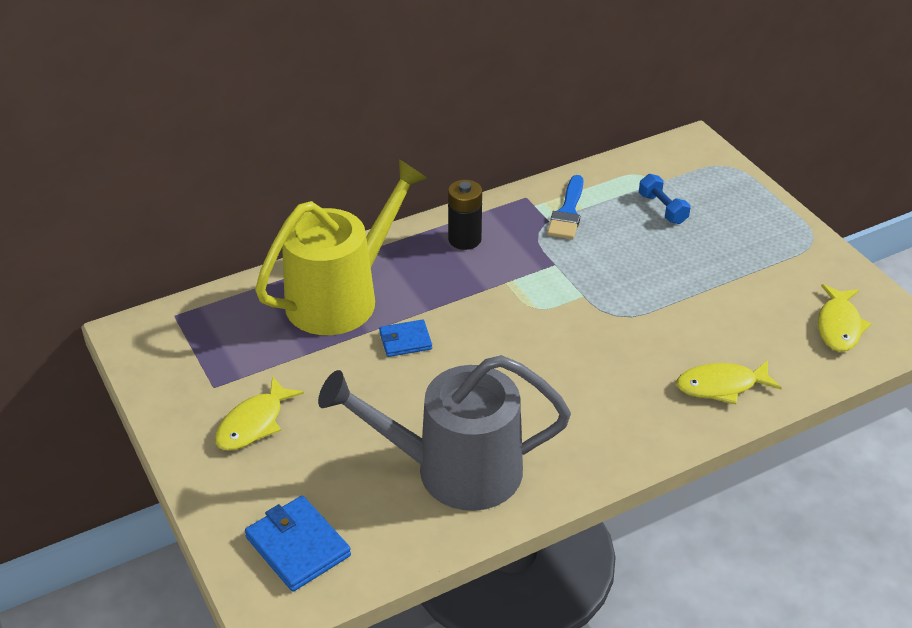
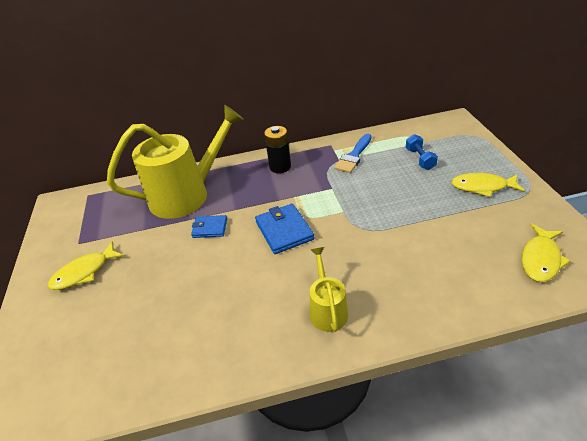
camera: 20 degrees right, 0 degrees up
(298, 546) = (50, 376): blue wallet -> blue wallet (284, 230)
(455, 470) = (192, 333): grey watering can -> none
(611, 418) = (327, 310): none -> yellow watering can
(721, 386) = (426, 296): yellow fish -> yellow fish (482, 187)

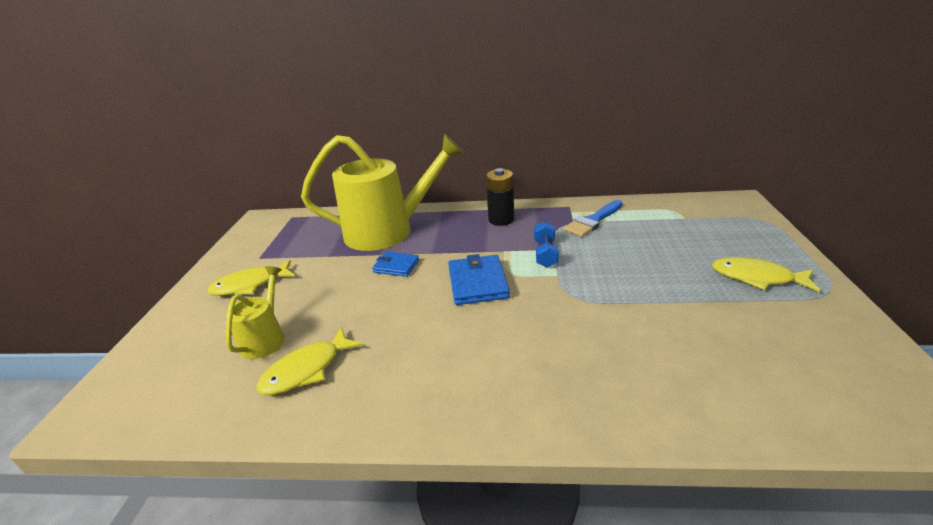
camera: 15 degrees right, 10 degrees down
(327, 310) = (493, 379): yellow watering can -> yellow watering can (265, 338)
(420, 159) = (678, 235): blue dumbbell -> blue dumbbell (545, 253)
(540, 259) = (825, 380): yellow fish -> yellow fish (306, 370)

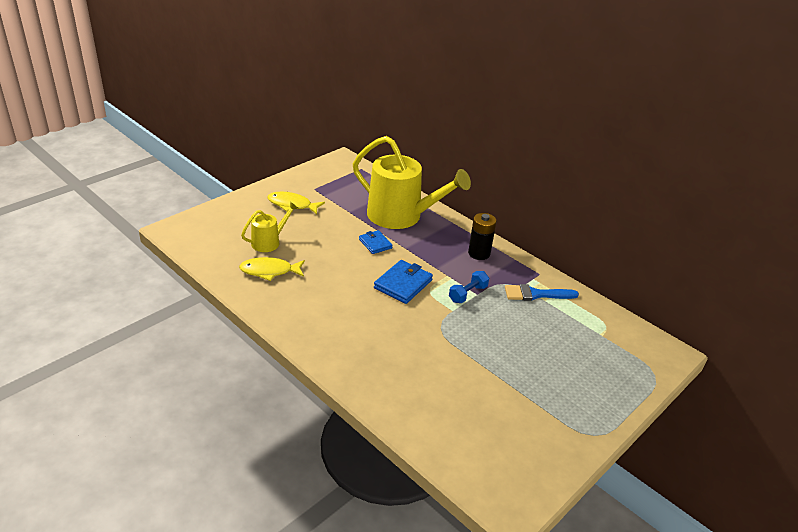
camera: 35 degrees right, 5 degrees up
(756, 277) = (566, 397): yellow fish -> none

